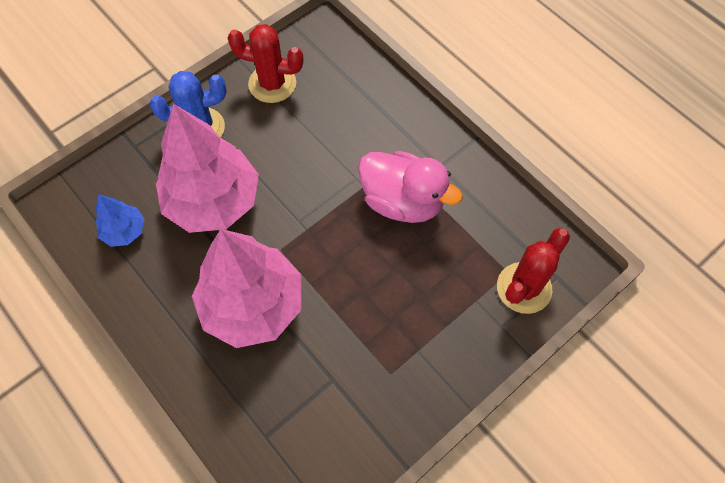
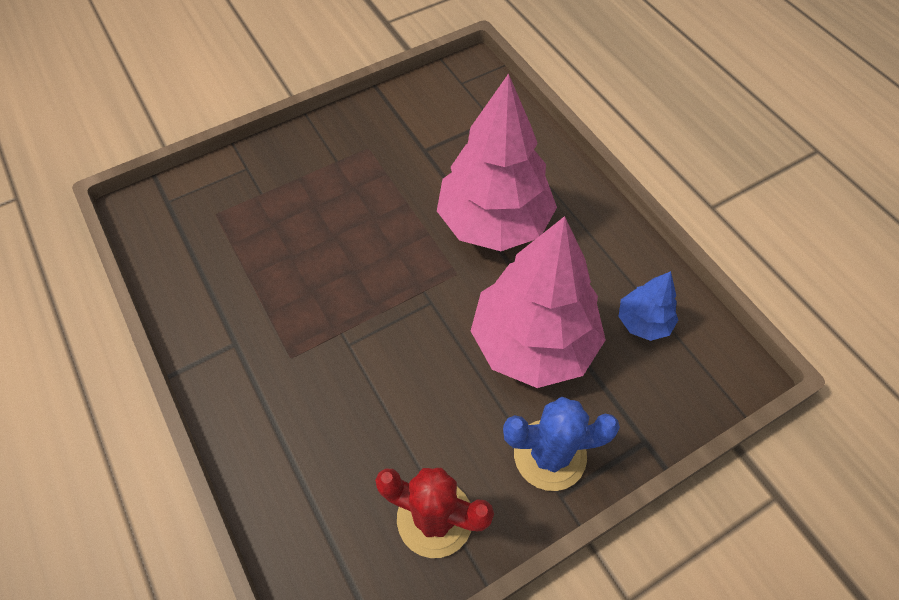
camera: 170 degrees left, 5 degrees down
(402, 201) = (299, 305): pink duck -> none
(524, 288) = (207, 197): red cactus -> none

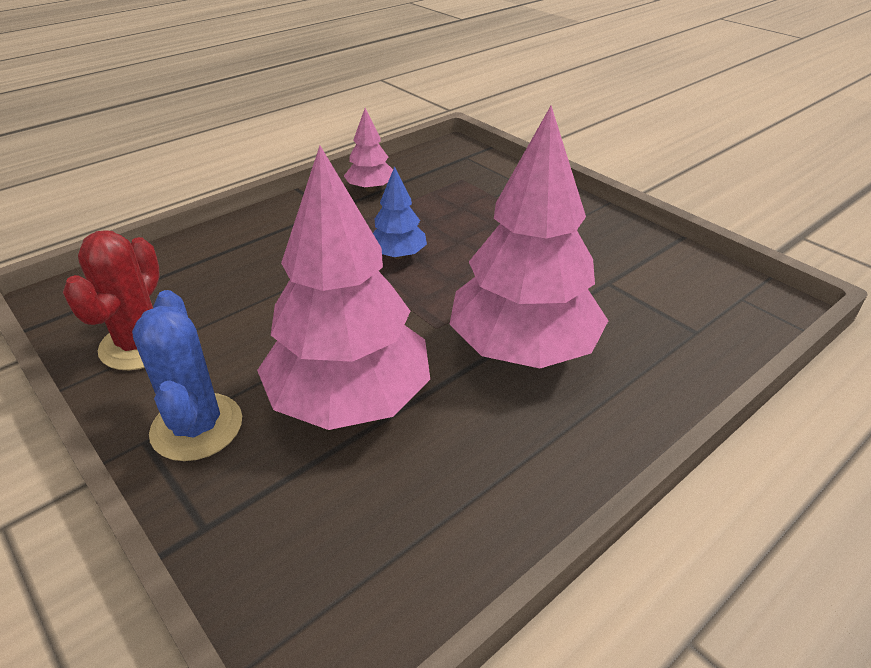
camera: 80 degrees right, 20 degrees down
(203, 299) = (370, 189): none -> pink tree
(643, 322) = (399, 519): blue tree -> blue tree (398, 255)

